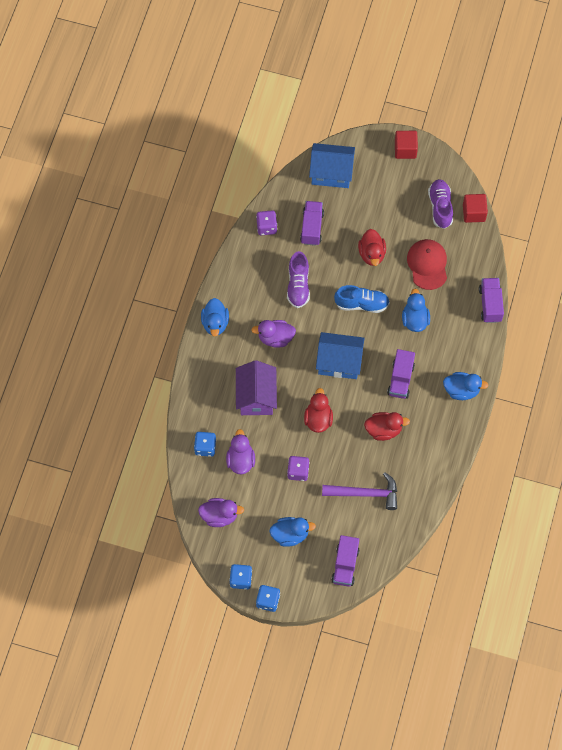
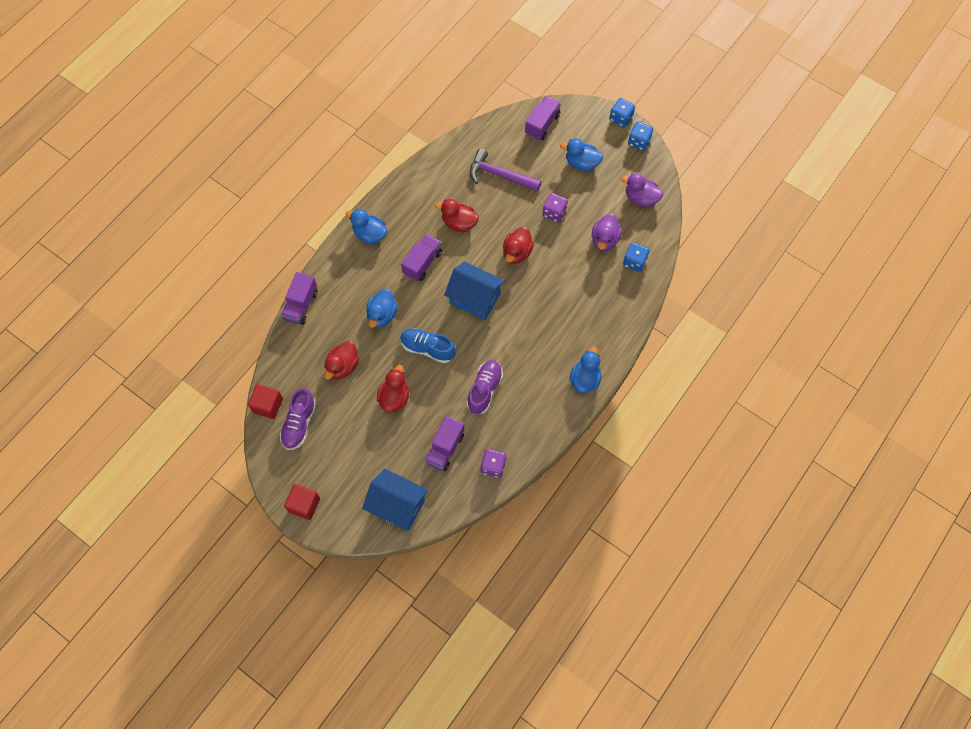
camera: 160 degrees left, 0 degrees up
(256, 396) = (569, 293): purple house -> none
(275, 338) = (528, 343): purple duck -> none
(427, 265) = (343, 366): red cap -> red duck

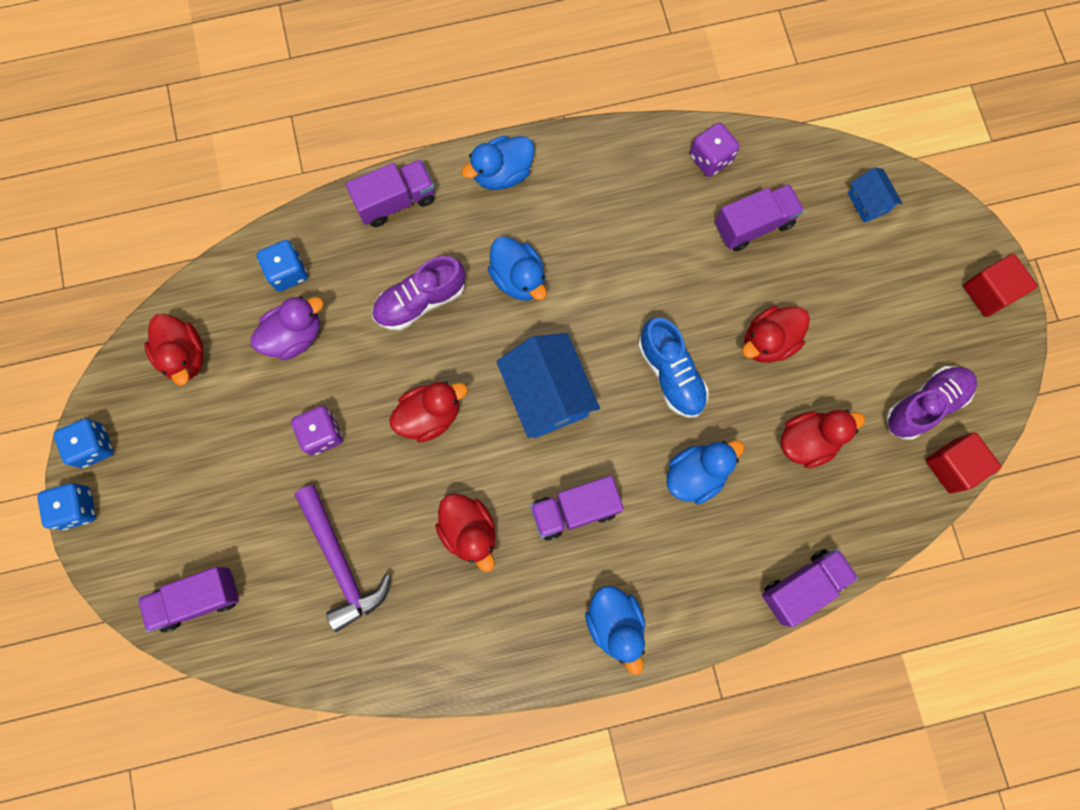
camera: 140 degrees left, 10 degrees up
(397, 505) = (868, 202): blue house -> blue house, size x0.51
(484, 390) = (641, 259): purple shoe -> purple shoe (420, 301)
(581, 163) = (207, 481): blue duck -> blue duck (518, 278)
(620, 328) = (396, 201): none -> purple truck
(641, 198) = (184, 356): purple duck -> red duck

